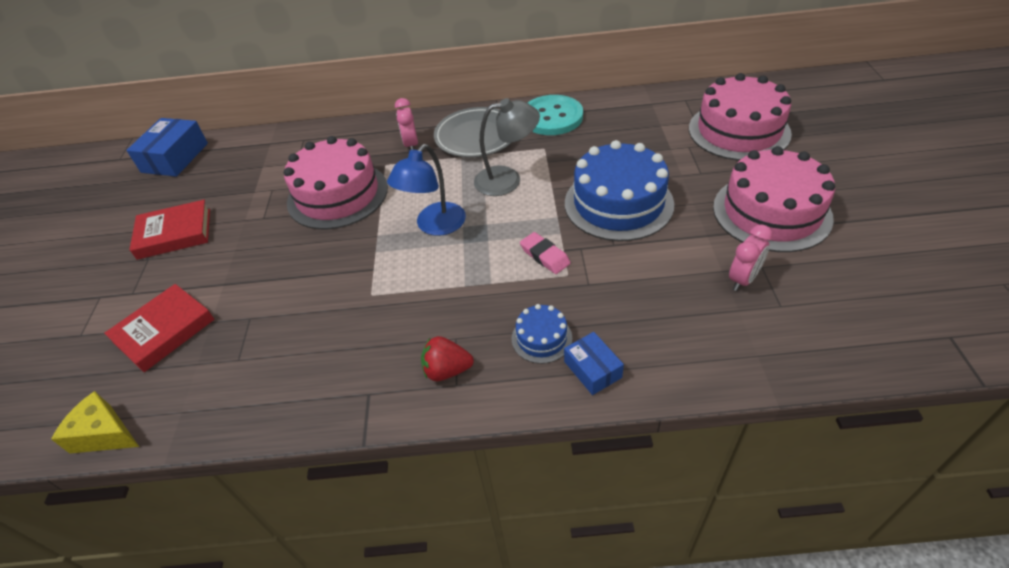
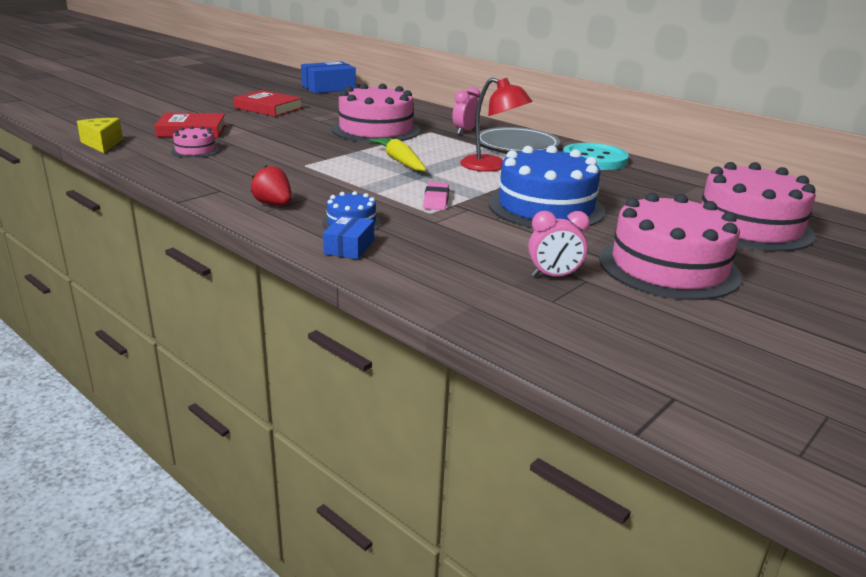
camera: 40 degrees right, 20 degrees down
(231, 358) = (195, 150): none -> pink cake
(434, 226) = (400, 161): blue lamp -> yellow carrot
(507, 179) = (492, 166): grey lamp -> red lamp

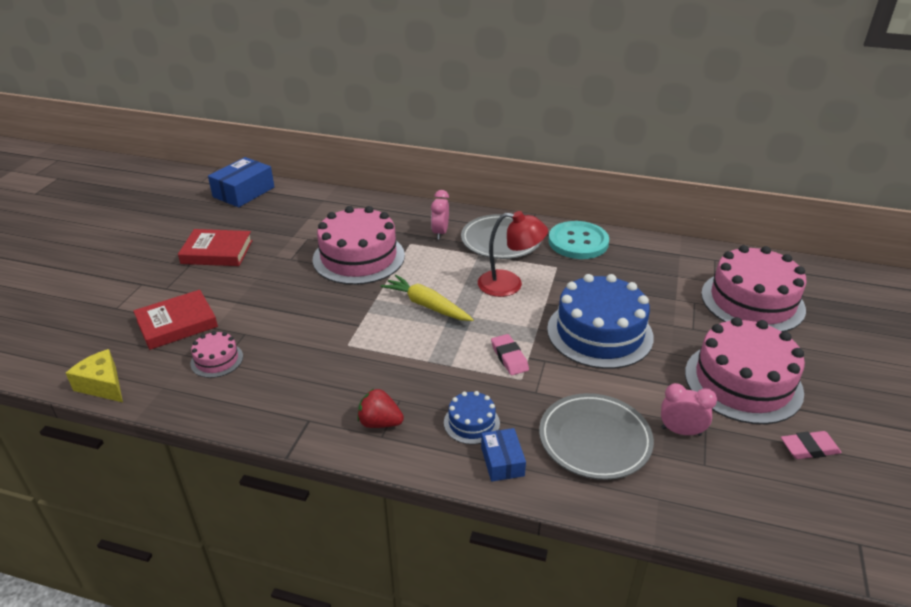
camera: 25 degrees left, 10 degrees up
(455, 258) = (594, 439): none -> grey plate
(554, 276) = (681, 431): pink clock -> pink clock turned 135 degrees counterclockwise
(694, 323) = (809, 448): none -> pink eraser

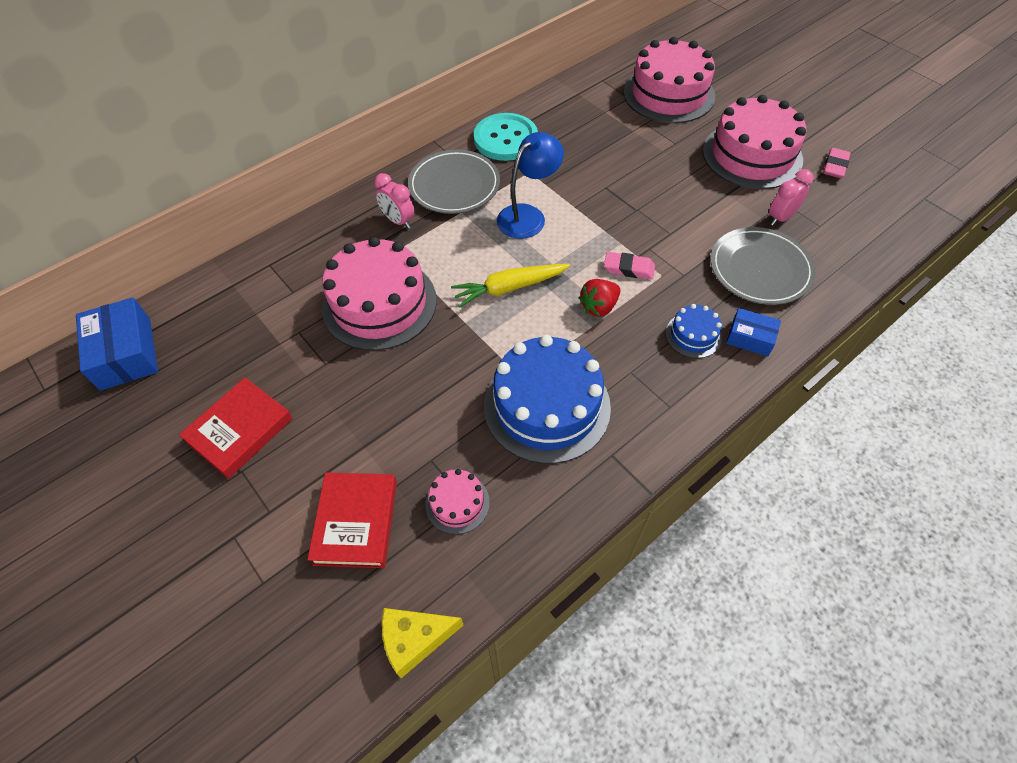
camera: 55 degrees left, 20 degrees up
(380, 423) = (651, 400): red strawberry -> red strawberry (599, 307)
(509, 285) = (528, 215): red lamp -> blue lamp
(599, 333) = (640, 196): blue cake -> blue cake (547, 406)

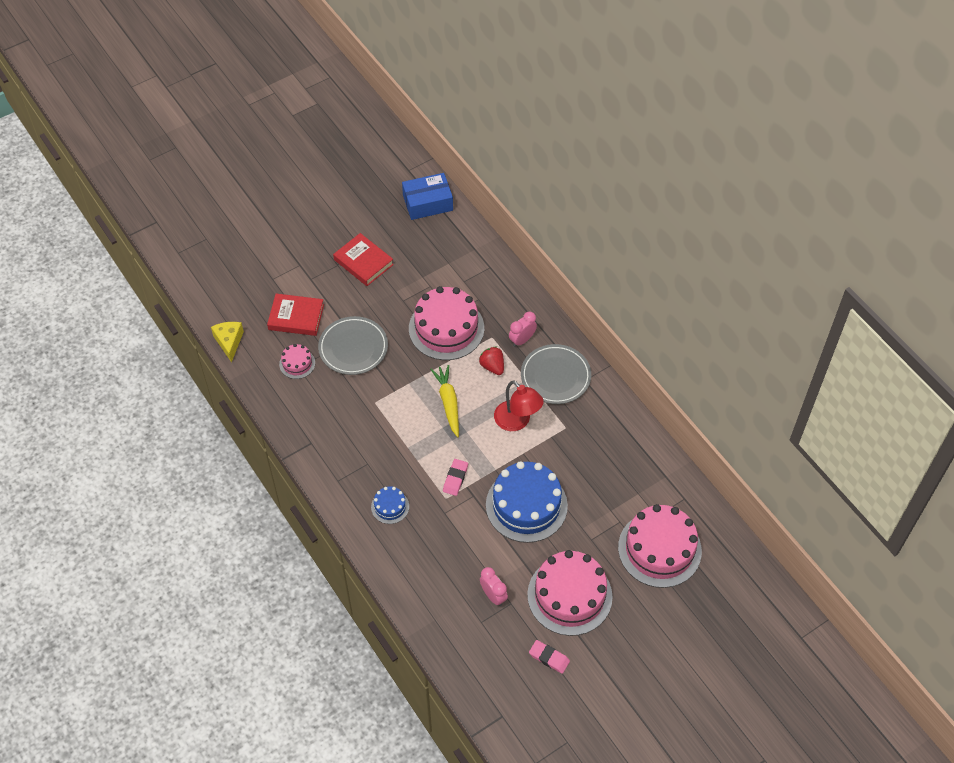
camera: 95 degrees right, 0 degrees up
(505, 139) = (607, 415): turquoise button -> none
(528, 215) = (517, 421): blue lamp -> red lamp
(547, 406) = (351, 414): blue cake -> blue cake (526, 505)
(599, 307) = (423, 454): red strawberry -> red strawberry (492, 366)
(750, 338) = (382, 541): blue box -> none
(760, 269) = (442, 565): grey plate -> grey plate (353, 348)

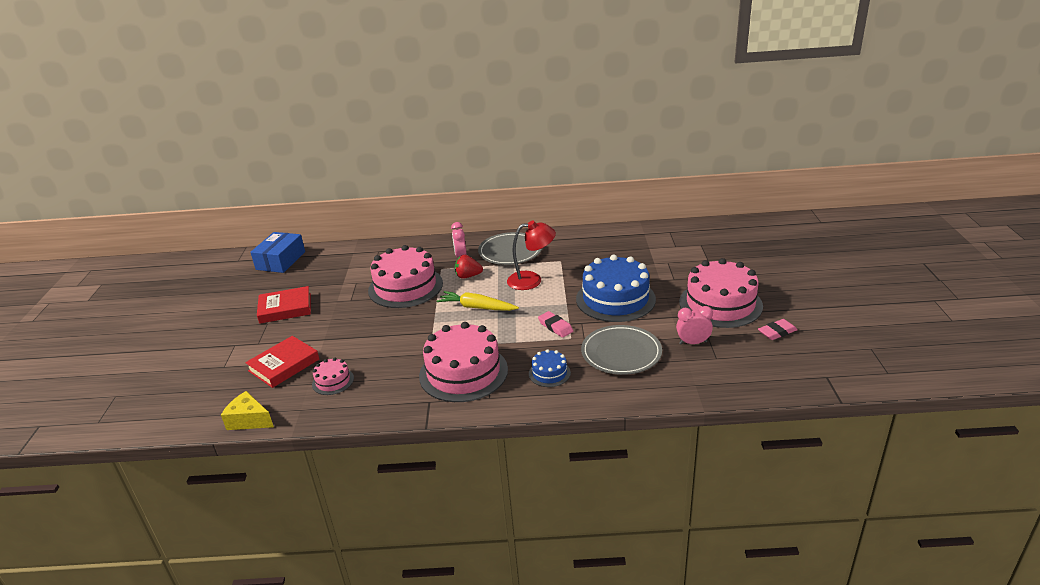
camera: 55 degrees left, 25 degrees down
(353, 348) = (360, 341): grey plate -> grey plate (621, 353)
(659, 549) = (706, 253): pink cake -> pink cake (463, 372)

